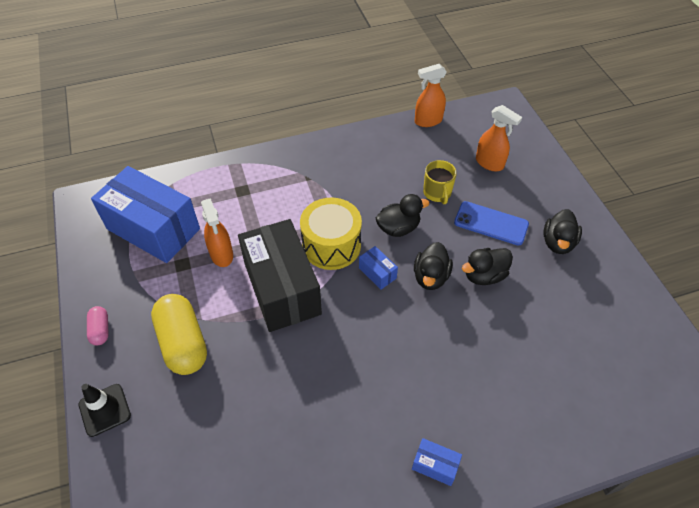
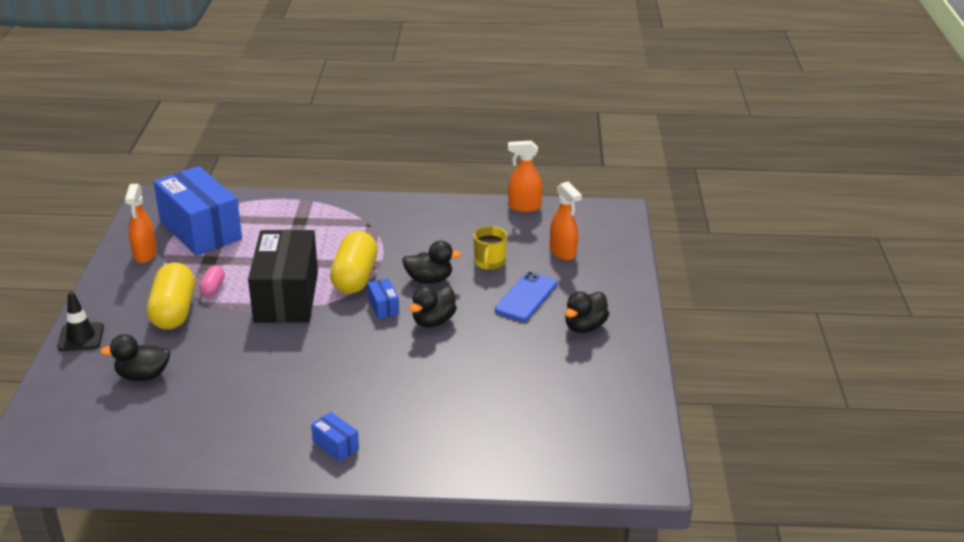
camera: 20 degrees right, 20 degrees down
(100, 330) = (110, 286): pink capsule -> pink capsule (213, 288)
(222, 255) = (249, 261): orange spray bottle -> orange spray bottle (145, 255)
(331, 245) = (355, 277): yellow drum -> yellow capsule
(484, 275) = (487, 332): black duck -> black duck (143, 376)
(491, 223) = (526, 297): blue phone -> blue phone turned 75 degrees clockwise

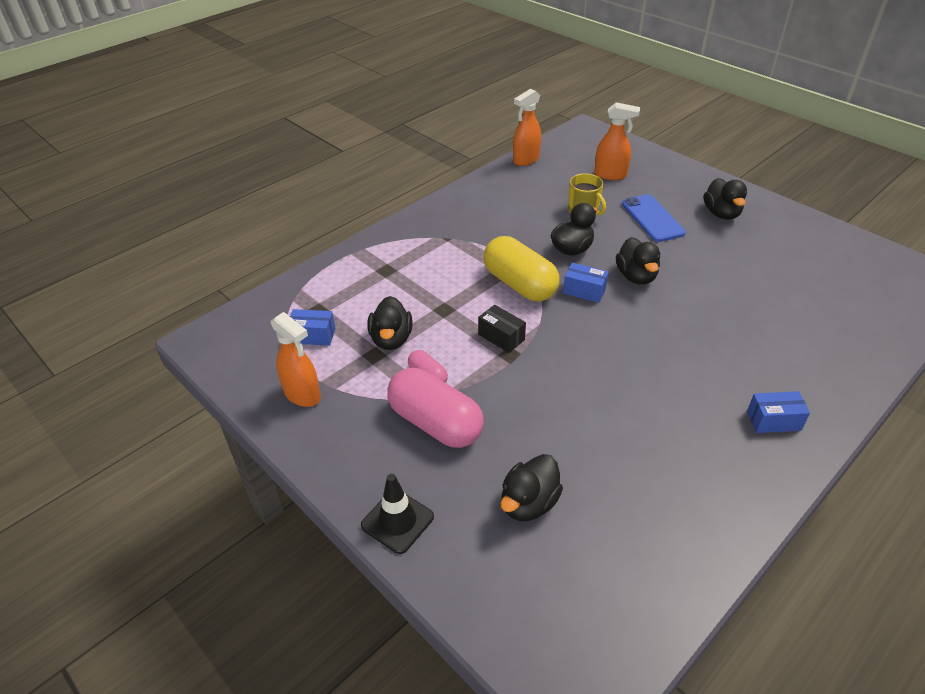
camera: 45 degrees left, 10 degrees up
(173, 311) = (435, 423): yellow capsule -> pink capsule
(200, 230) = (313, 336): blue box -> blue box, size x0.40
(232, 258) = (391, 339): none -> black duck
(286, 296) = (501, 337): black box -> black box, size x0.40

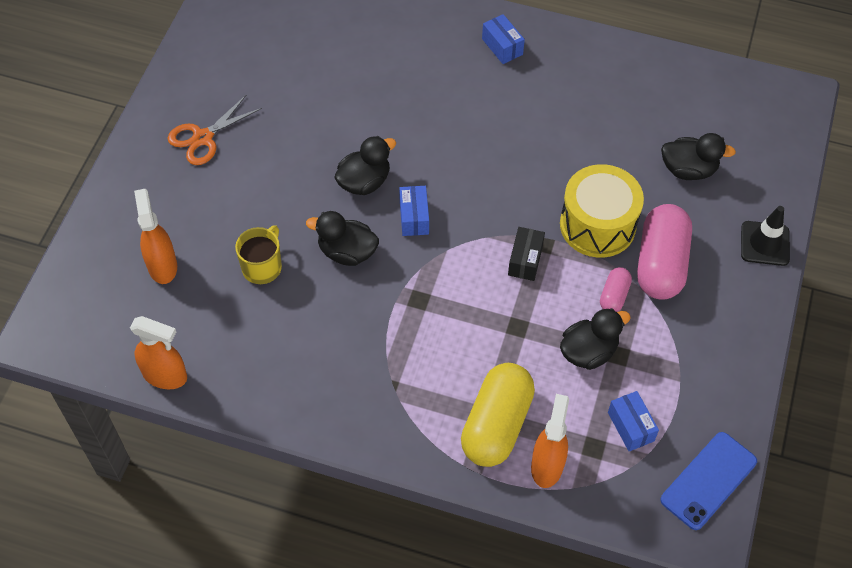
camera: 120 degrees left, 15 degrees up
(303, 394) = (704, 386): orange spray bottle -> orange spray bottle (547, 465)
(506, 398) = (597, 225): none -> yellow drum
(519, 284) = (436, 277): yellow capsule -> yellow capsule (496, 425)
(652, 218) = (244, 197): blue phone -> blue phone (708, 480)
(721, 214) = (203, 138): black duck -> orange scissors

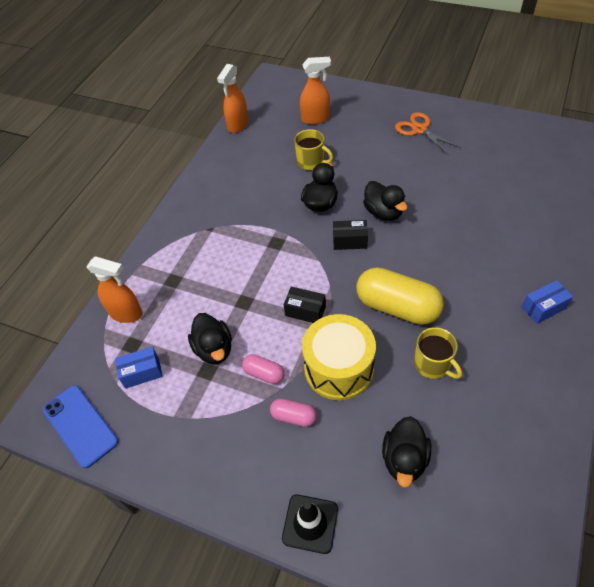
camera: 100 degrees right, 5 degrees down
(414, 217) = (350, 241): blue box -> black box
(496, 425) = (166, 285): yellow capsule -> yellow capsule (397, 307)
(582, 142) = (433, 364): none -> yellow mug
(661, 264) = (293, 417): pink capsule -> pink capsule, size x0.49

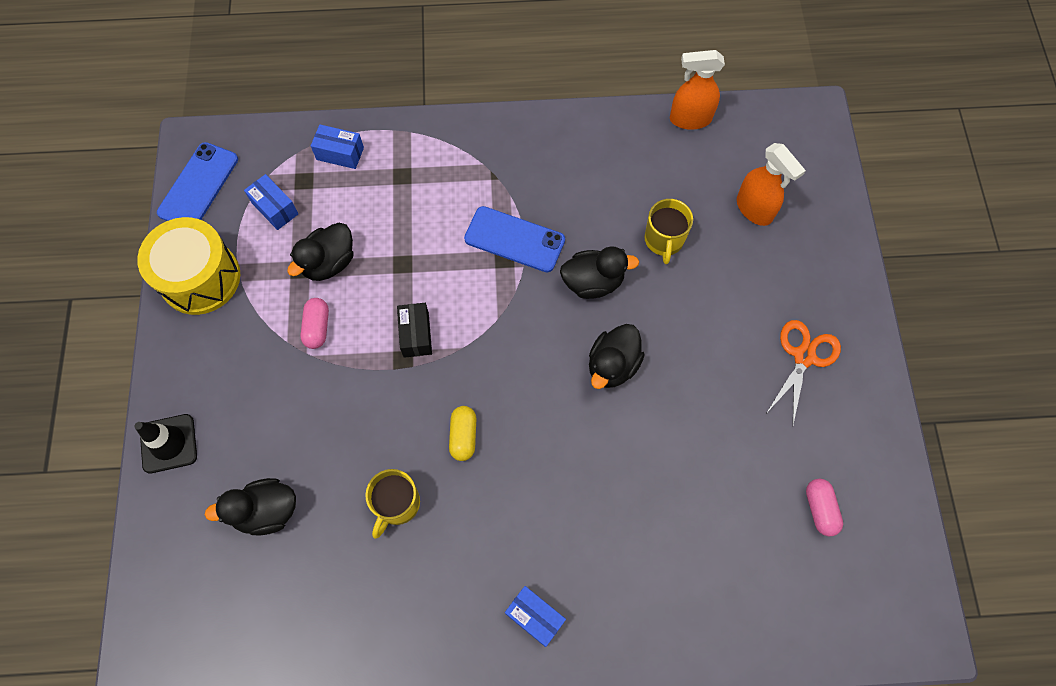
camera: 60 degrees right, 15 degrees up
(126, 313) = (340, 153): orange spray bottle -> blue box
(265, 233) = (514, 239): none -> blue phone
(293, 417) = (277, 380): pink capsule -> pink capsule (819, 509)
(338, 368) = (353, 402): yellow drum -> yellow drum (200, 278)
(350, 241) = (544, 342): black box -> none
(397, 307) = (463, 436): yellow capsule -> yellow capsule, size x0.49

